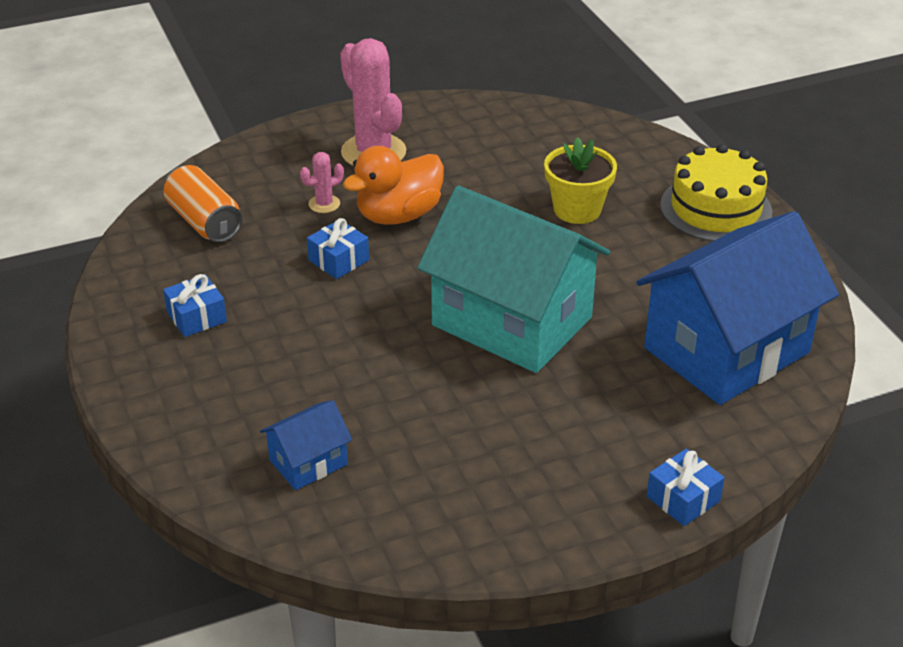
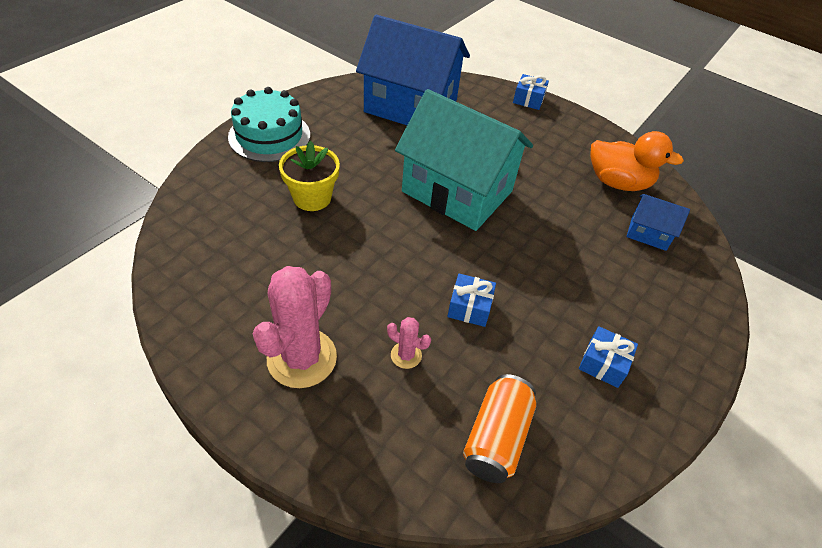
camera: 125 degrees left, 10 degrees up
(398, 215) = (387, 296): orange duck -> orange duck (618, 182)
(512, 321) = (457, 191): turquoise house -> turquoise house turned 60 degrees counterclockwise
(716, 208) = (269, 136): yellow cake -> turquoise cake

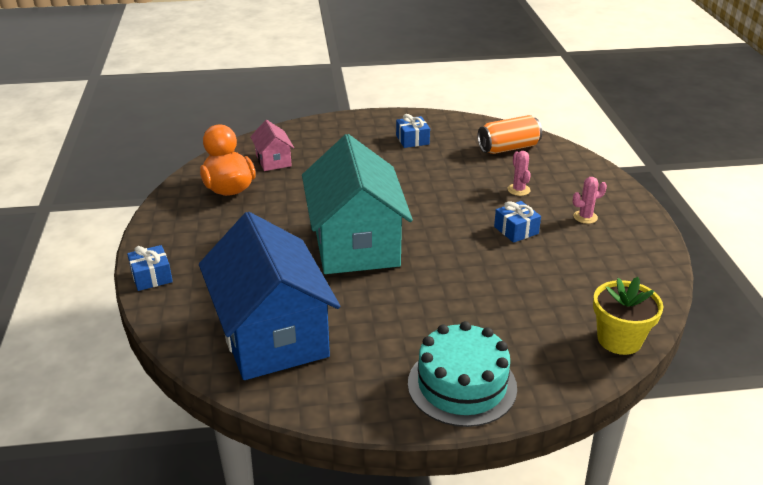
camera: 130 degrees left, 15 degrees down
(302, 358) = (585, 217): pink cactus -> pink cactus, size x0.46
(312, 198) = (482, 301): yellow flower pot -> yellow flower pot (619, 339)
(469, 307) = (451, 188): blue gift -> blue gift (516, 230)
(648, 233) = (273, 161): blue house -> pink house

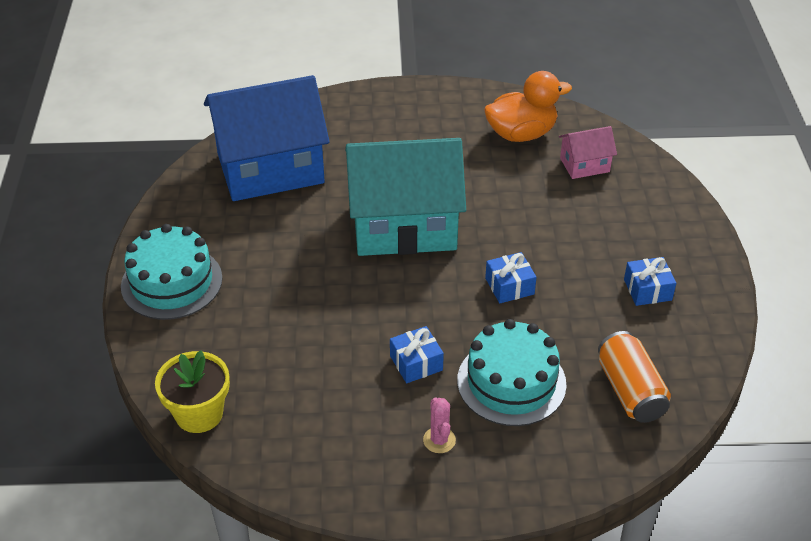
camera: 95 degrees right, 10 degrees up
(151, 276) = (369, 96): blue gift -> blue gift (509, 286)
(518, 190) = (511, 382): pink cactus -> turquoise cake

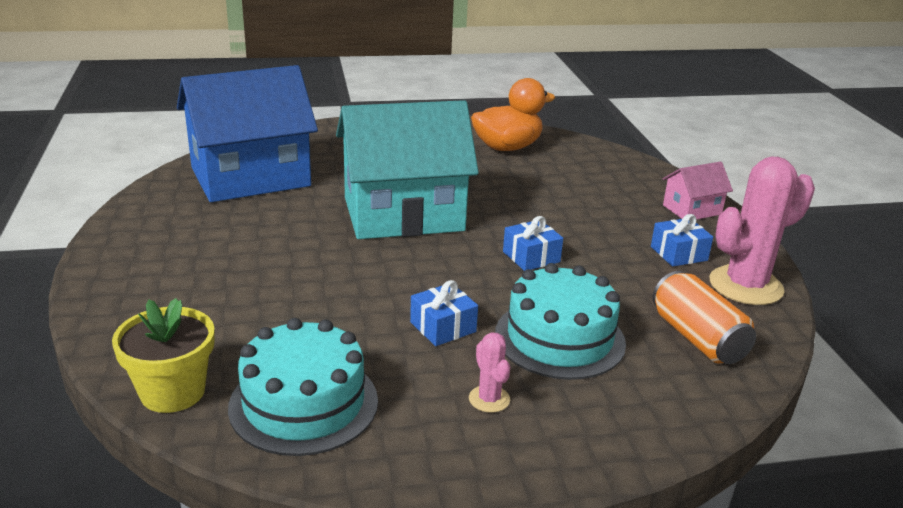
camera: 10 degrees left, 15 degrees down
(171, 282) = (138, 270): turquoise cake -> turquoise cake (304, 403)
(584, 165) = (577, 166): pink house -> pink house (692, 210)
(696, 333) = (745, 286): none -> pink cactus

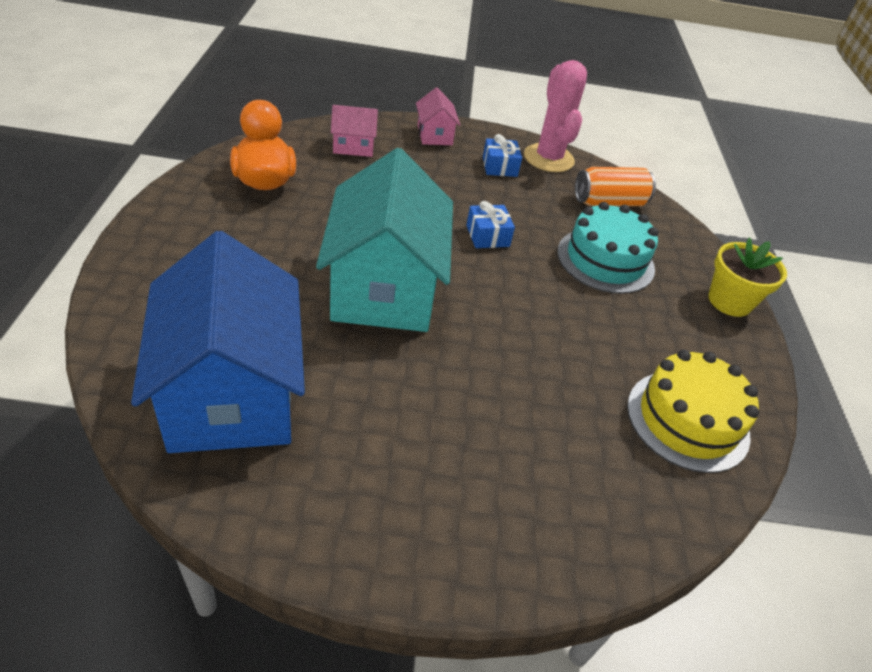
camera: 80 degrees left, 15 degrees up
(173, 392) = (676, 511): yellow flower pot -> yellow flower pot (729, 301)
(304, 403) = (687, 420): turquoise cake -> yellow cake
(443, 327) = (586, 314): blue gift -> none
(489, 399) = (677, 316): pink cactus -> none
(610, 173) = (353, 146): none -> pink house

